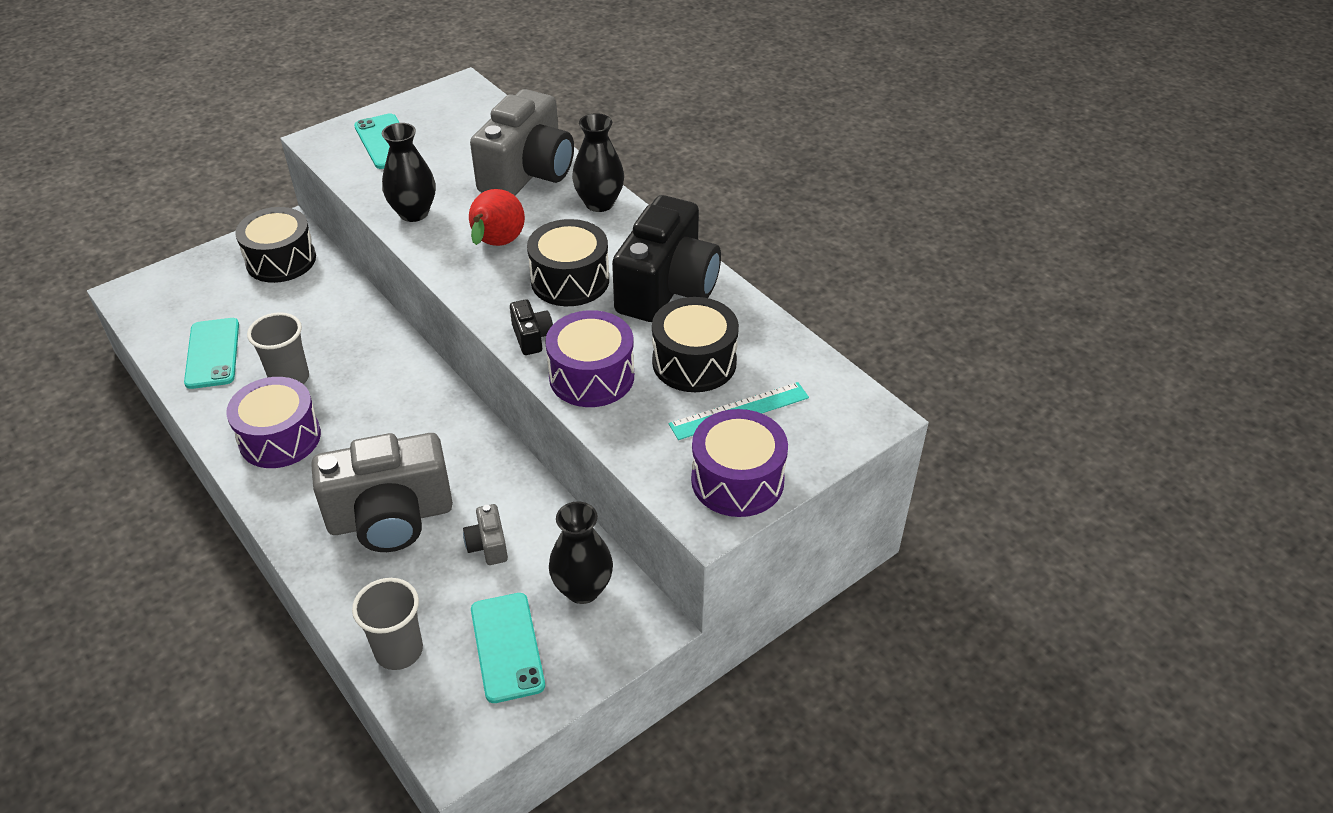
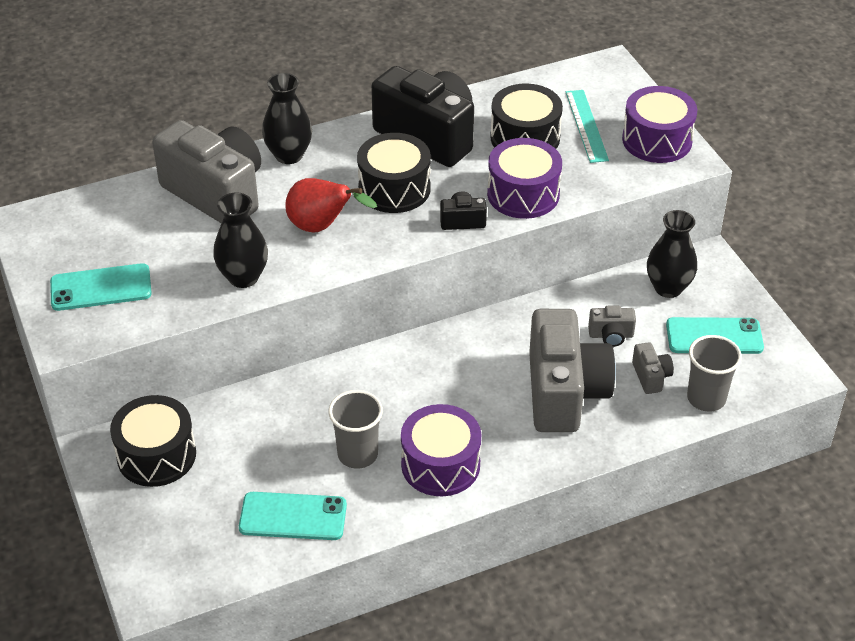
camera: 75 degrees left, 0 degrees up
(427, 592) = (651, 376): none -> grey camera

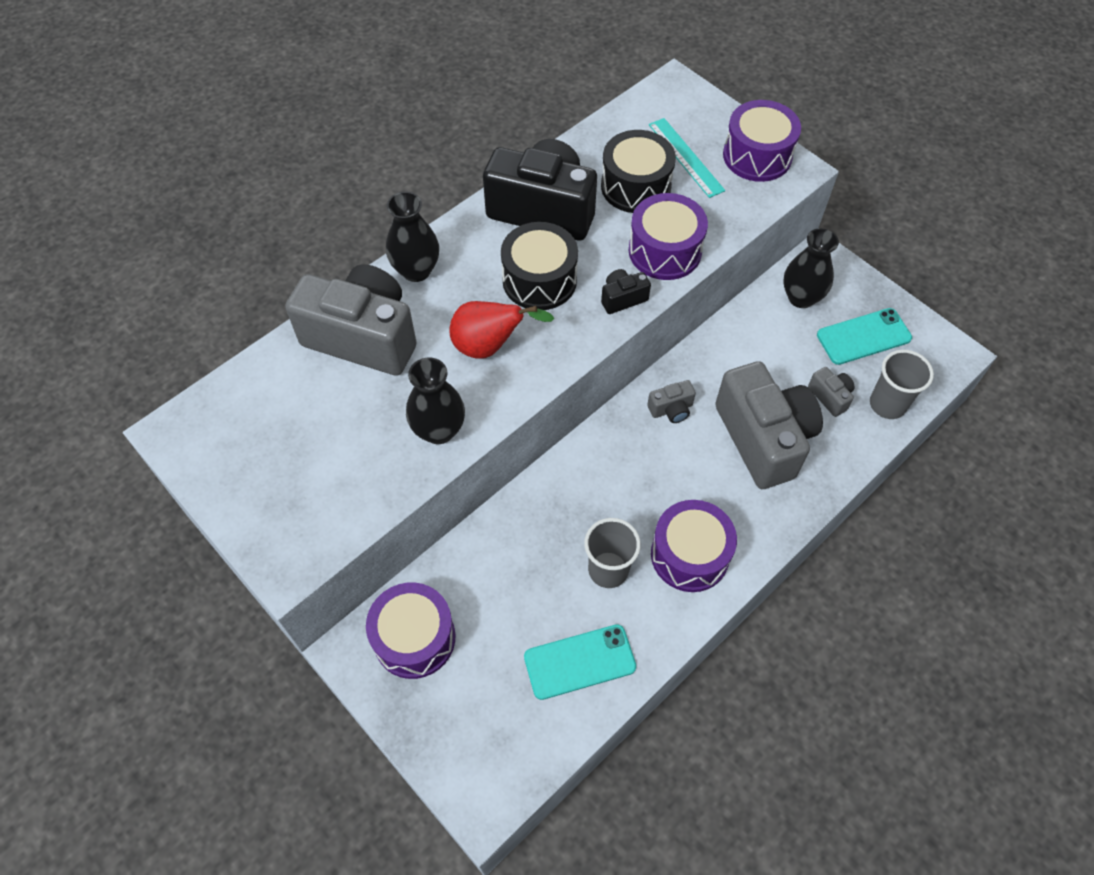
camera: 20 degrees left, 15 degrees up
(101, 288) = (295, 490): turquoise phone -> none
(156, 455) = (414, 638): black drum -> purple drum
(611, 335) = (775, 363): grey camera -> grey camera (671, 409)

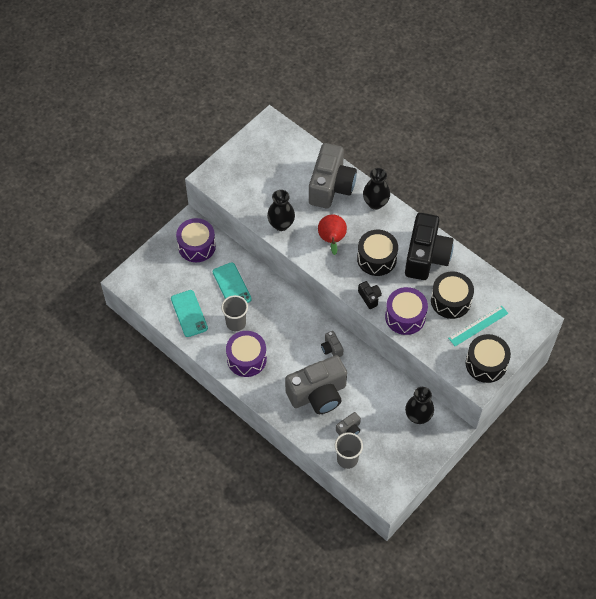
camera: 85 degrees right, 0 degrees up
(757, 156) = (486, 364): purple drum -> black drum
(863, 337) = (393, 449): turquoise phone -> turquoise phone (231, 285)

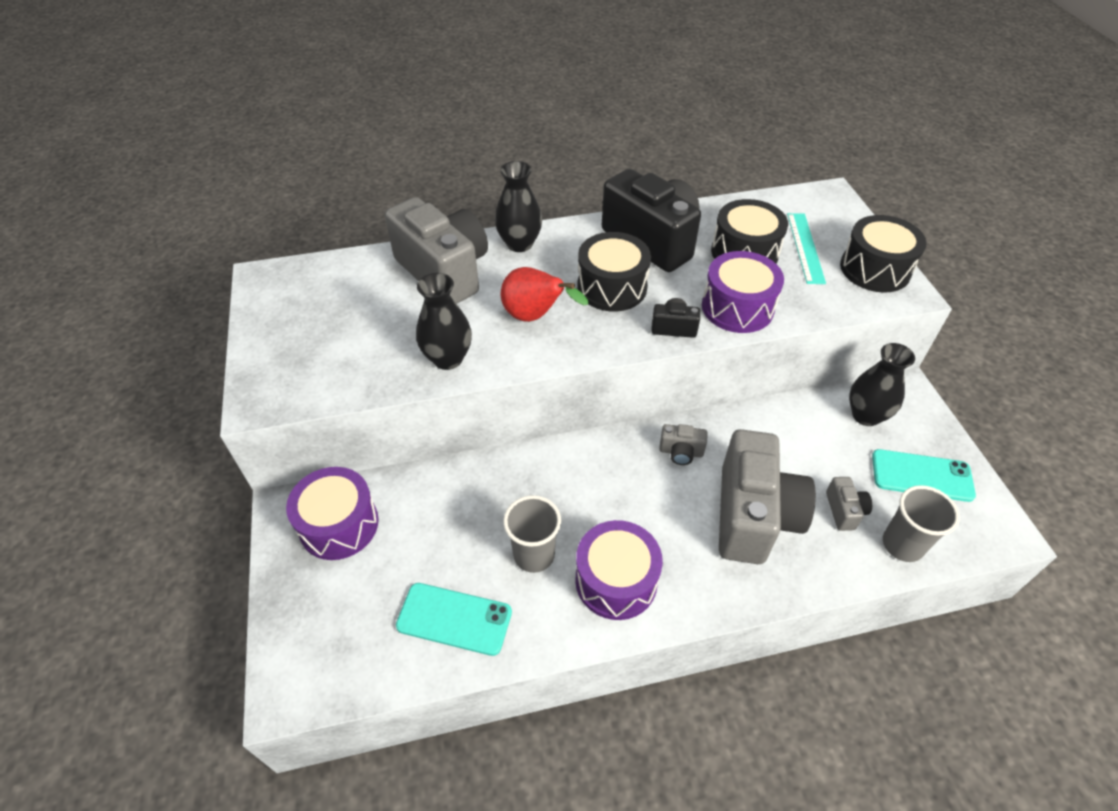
camera: 55 degrees left, 10 degrees down
(231, 285) = (459, 518): turquoise phone -> turquoise phone (922, 476)

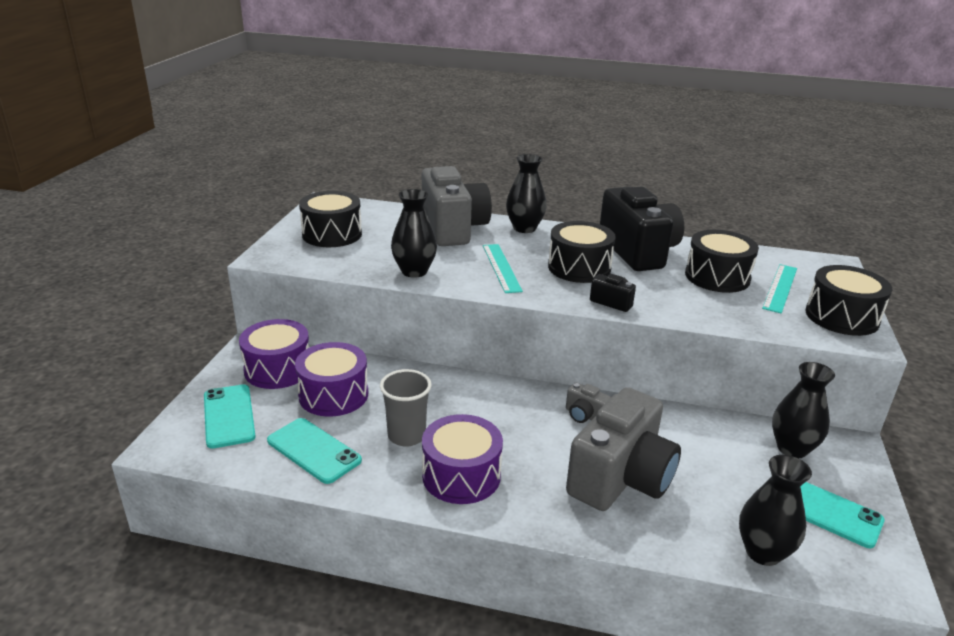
camera: 25 degrees right, 20 degrees down
(311, 331) = (332, 234): none -> black drum
(330, 615) = (229, 416): none -> turquoise phone
(535, 317) = (501, 267): red pear -> turquoise ruler
(737, 307) = (681, 305): purple drum -> purple drum (333, 395)
(844, 510) = (717, 506): grey camera -> none
(902, 545) = (763, 552): grey cup -> black vase

